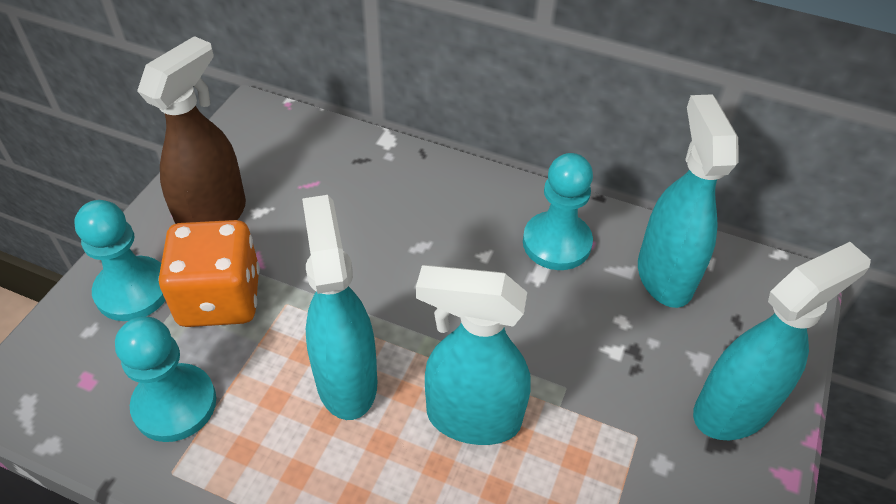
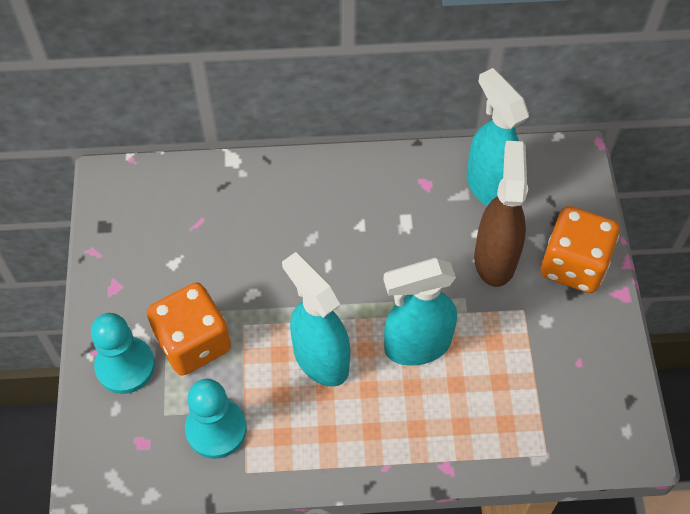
camera: 25 degrees left, 10 degrees up
(214, 217) = (143, 282): brown spray bottle -> brown spray bottle (495, 258)
(556, 243) = (405, 193): turquoise pawn -> none
(733, 409) = (573, 265): turquoise spray bottle -> orange dice

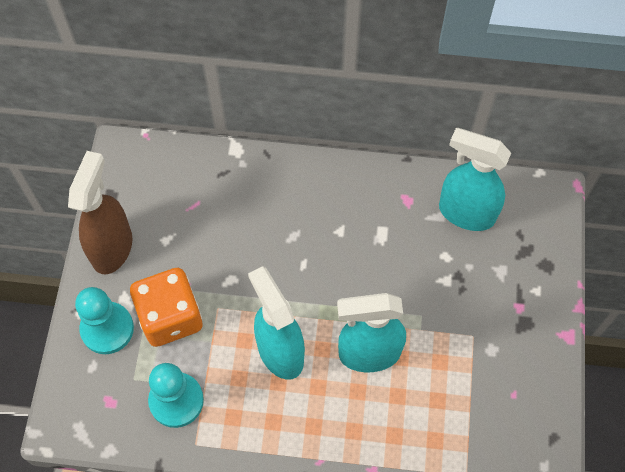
camera: 10 degrees right, 5 degrees up
(490, 187) = (465, 213): turquoise spray bottle -> turquoise spray bottle turned 45 degrees counterclockwise
(495, 258) = (456, 282): brown spray bottle -> brown spray bottle (112, 247)
(573, 265) = (528, 300): orange dice -> none

